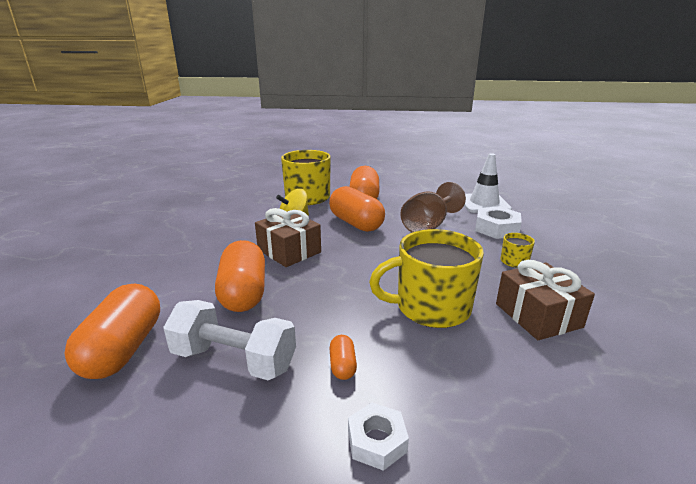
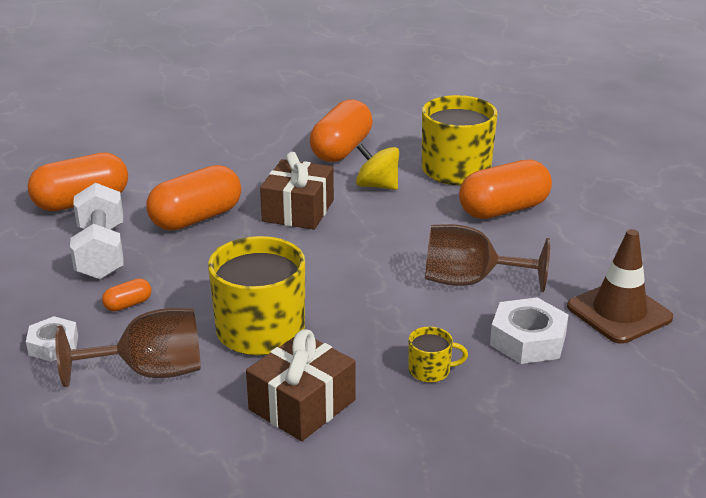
camera: 60 degrees right, 5 degrees up
(356, 223) = (415, 228): orange capsule -> orange capsule (341, 149)
(462, 380) = (150, 371): none -> brown goblet
(484, 204) = (619, 312): white traffic cone -> brown traffic cone

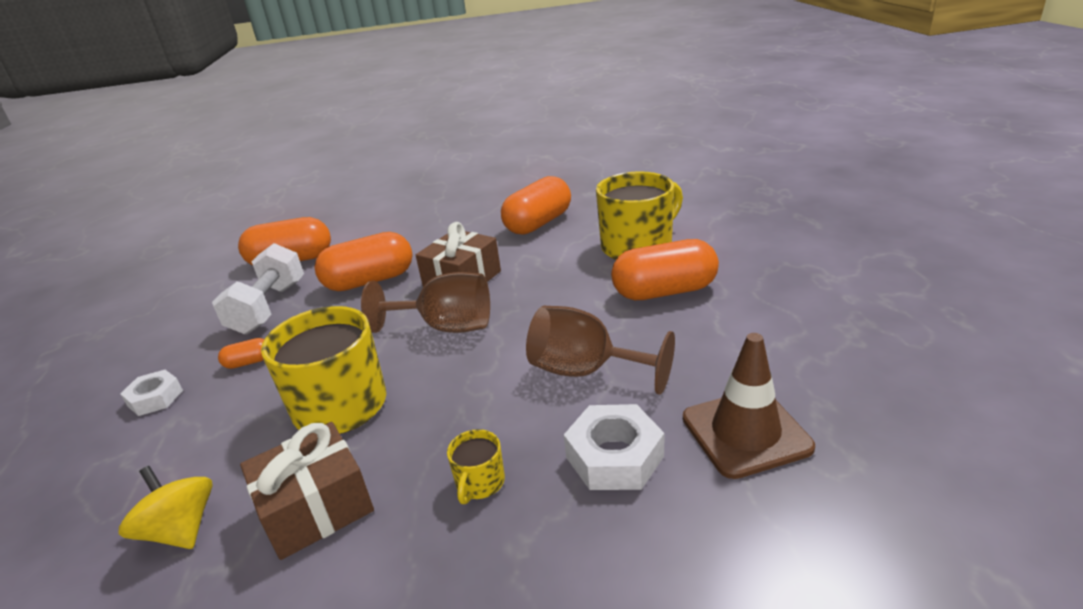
camera: 20 degrees right, 0 degrees up
(150, 371) = (209, 440): brown goblet -> brown goblet (446, 327)
(377, 186) = (550, 259): yellow spinning top -> yellow spinning top (181, 530)
(430, 370) = (480, 483): yellow mug -> yellow mug turned 90 degrees clockwise

